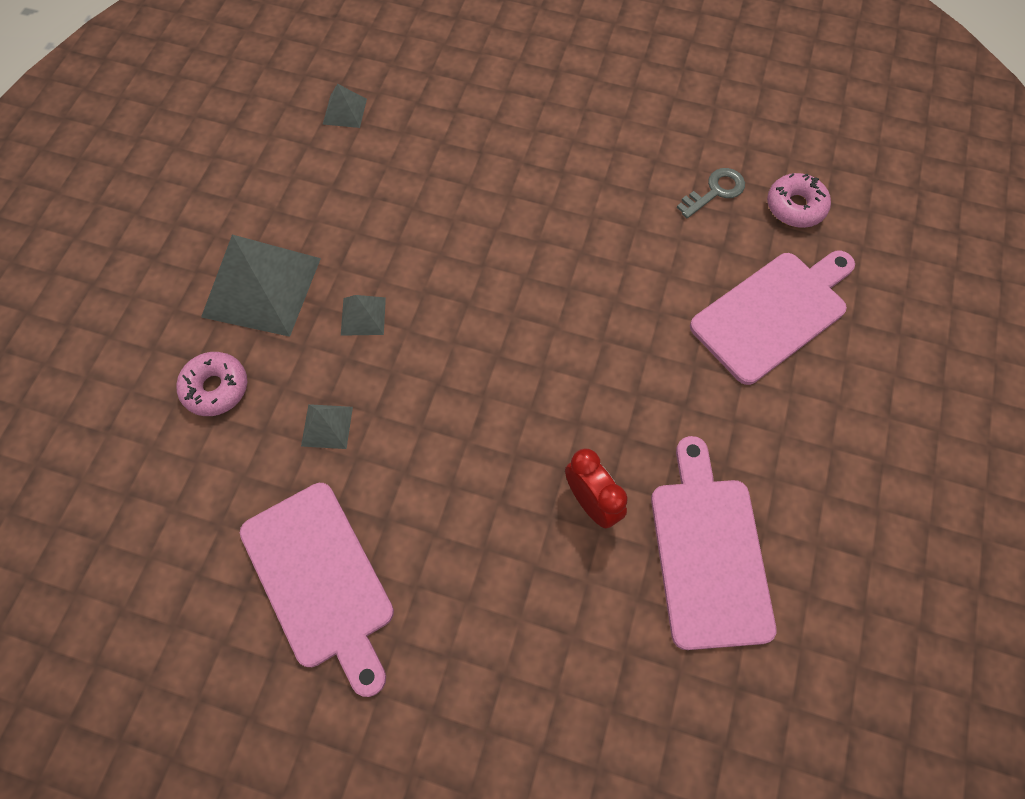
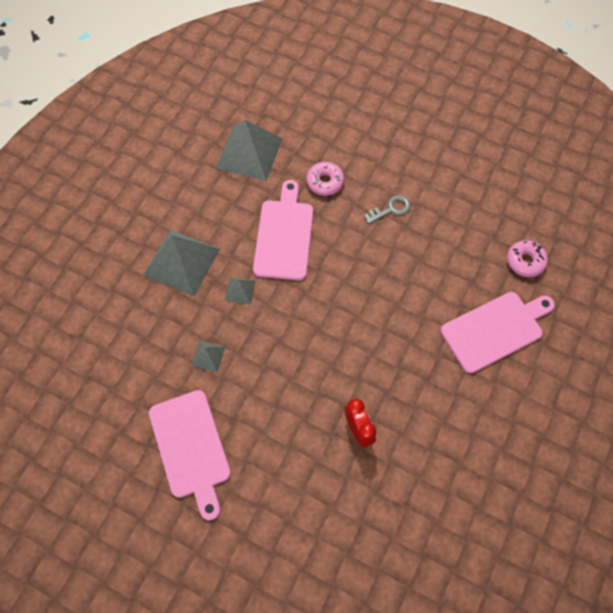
camera: 10 degrees right, 0 degrees up
(216, 388) = (146, 321): pink donut -> pink donut (325, 182)
(345, 111) = (249, 153): grey pyramid -> grey pyramid, size x2.20
(708, 553) = (422, 473): pink cutting board -> pink cutting board (284, 236)
(715, 191) = (475, 243): grey key -> grey key (391, 209)

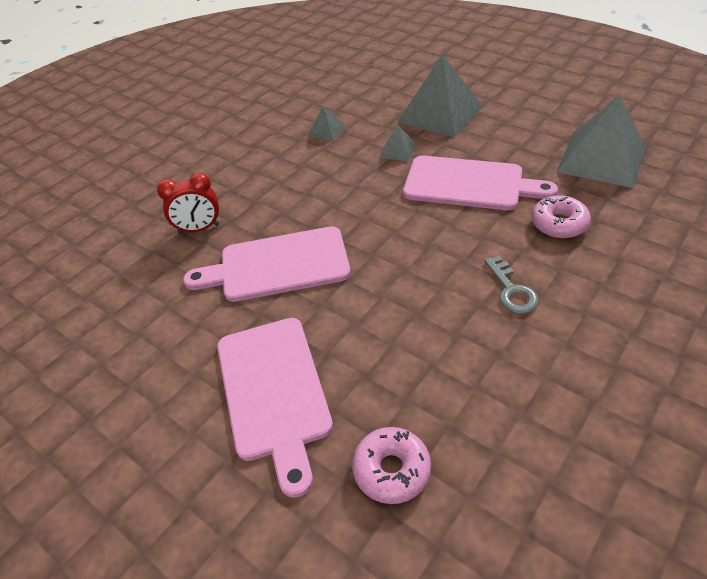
camera: 105 degrees right, 20 degrees down
(191, 447) = (239, 122): pink cutting board -> pink cutting board (278, 265)

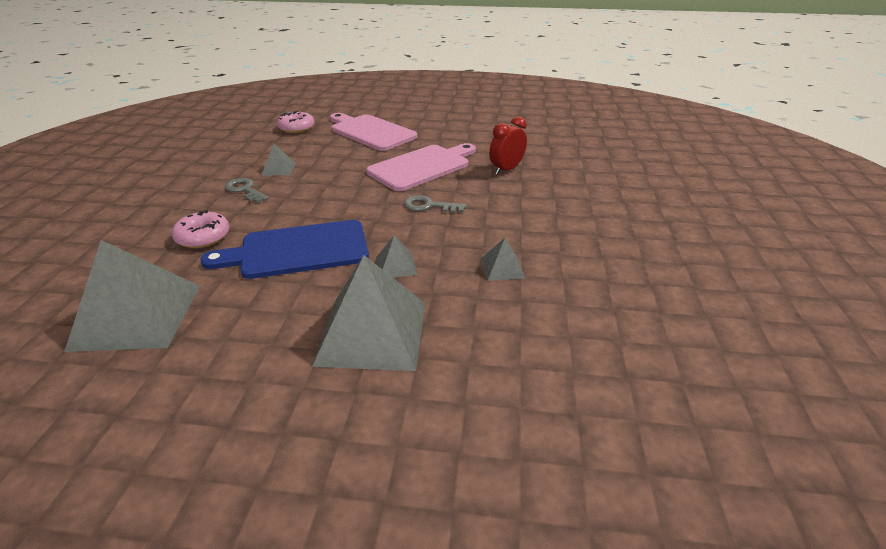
camera: 145 degrees right, 10 degrees down
(324, 201) = (429, 206): none -> grey key
(458, 326) = (279, 169): none -> grey pyramid
(469, 184) = (298, 250): pink cutting board -> blue cutting board

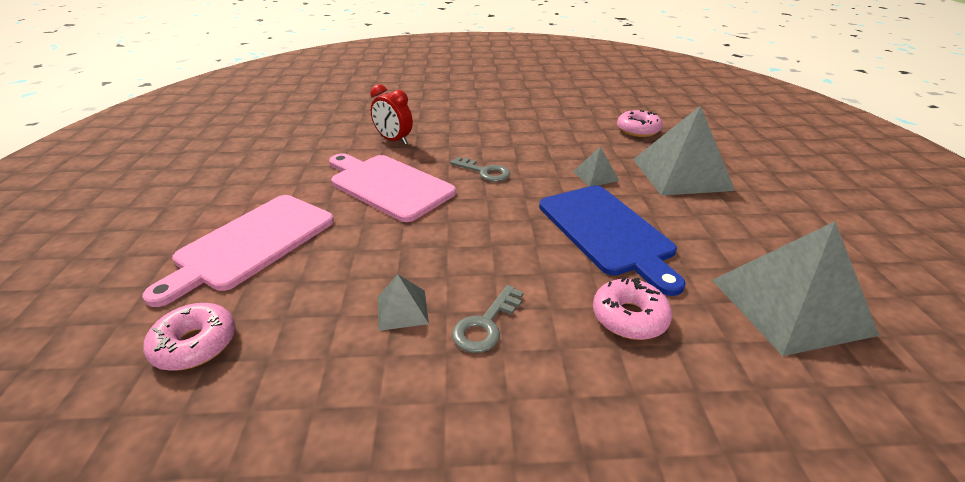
camera: 100 degrees left, 0 degrees up
(429, 206) = (484, 172): grey key -> grey key turned 60 degrees counterclockwise
(502, 268) = (569, 136): grey pyramid -> none
(514, 334) = (638, 130): none -> pink donut

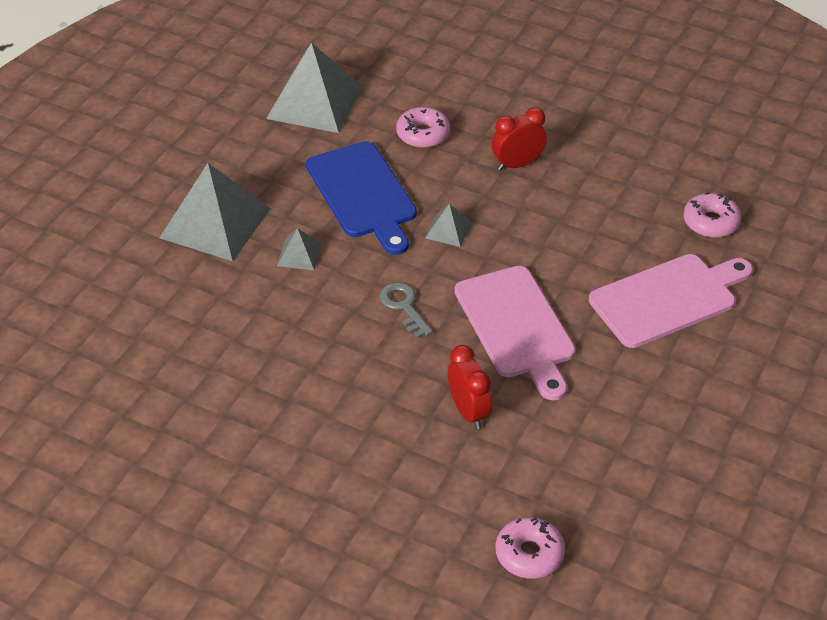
camera: 150 degrees left, 10 degrees up
(402, 309) = (566, 194): grey pyramid -> grey pyramid (448, 230)
(486, 324) = (517, 164): grey key -> red clock
(607, 231) = (363, 194): blue cutting board -> blue cutting board turned 150 degrees clockwise
(638, 130) = (159, 304): pink donut -> pink donut (529, 554)

